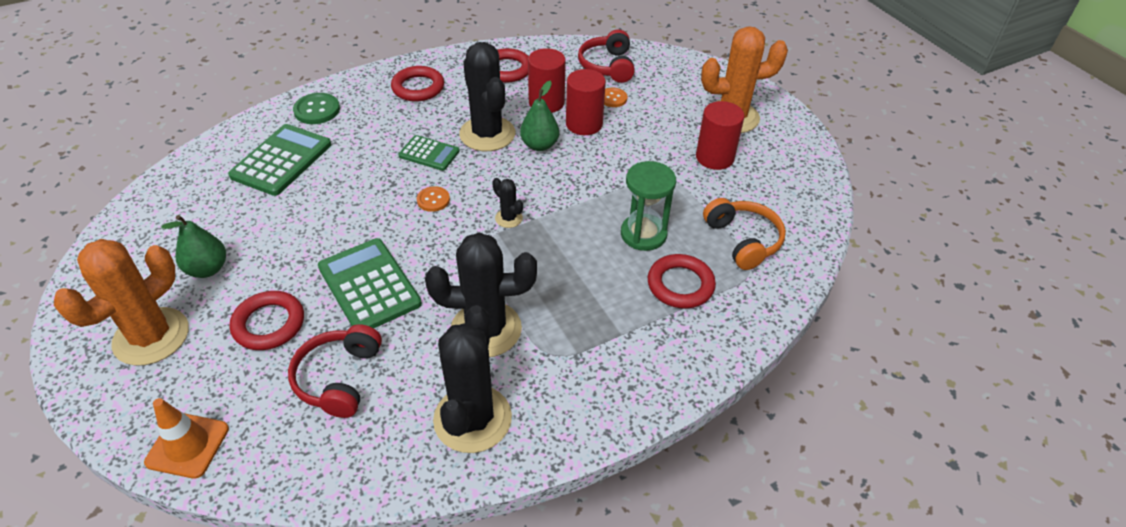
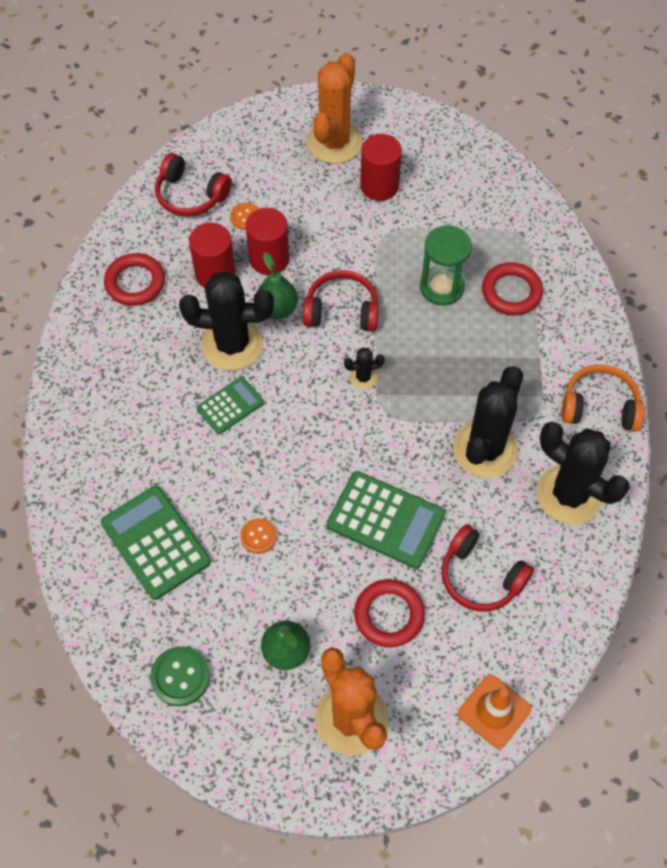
camera: 60 degrees left, 15 degrees up
(317, 110) = (87, 484): green button -> green button (180, 677)
(369, 286) = (386, 520): green calculator -> green calculator turned 150 degrees counterclockwise
(418, 88) = (111, 375): red ring -> none
(433, 200) = (302, 428): orange button -> orange button (258, 536)
(567, 181) = (341, 311): none -> red headphones
(743, 240) = (488, 223): orange headphones -> orange headphones (599, 406)

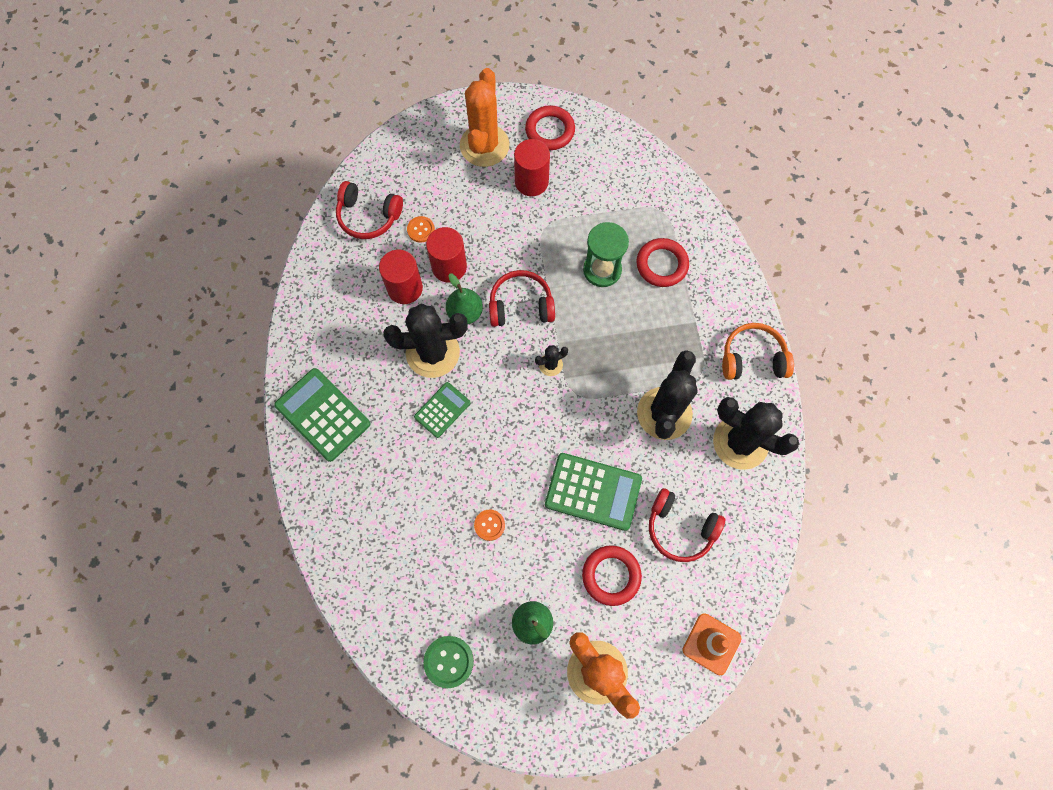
camera: 10 degrees left, 10 degrees up
(135, 282) = (336, 308): red ring -> red ring (550, 130)
(155, 542) = (403, 546): green calculator -> green calculator (322, 415)

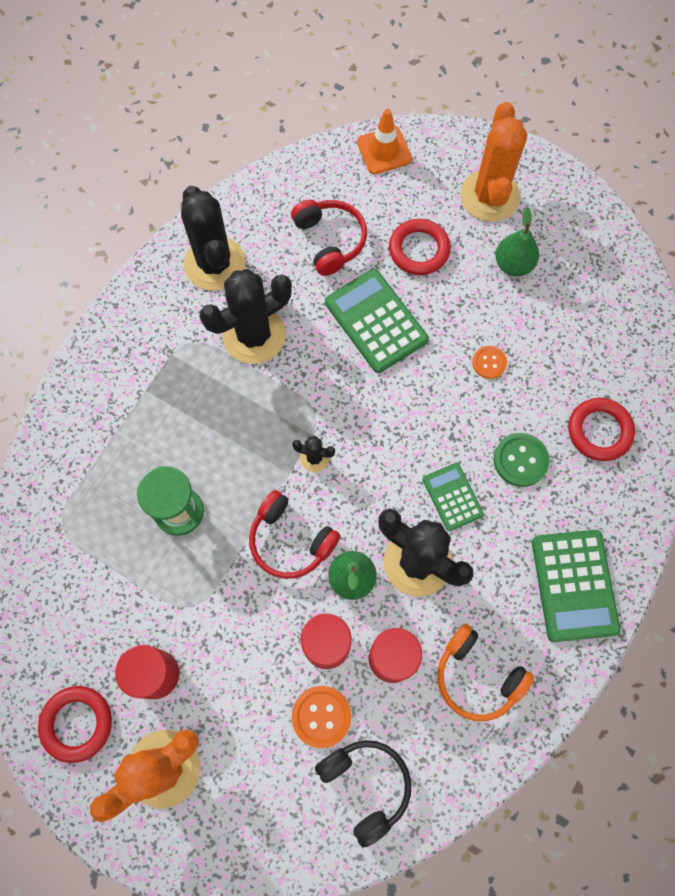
camera: 140 degrees left, 0 degrees up
(368, 216) = (365, 785): red headphones -> black headphones
(421, 230) = (321, 716): orange button -> orange button, size x1.54
(442, 410) = (452, 497): green calculator -> green calculator turned 75 degrees clockwise
(448, 661) = (605, 287): green button -> green button (520, 460)
(661, 264) = (118, 469): red ring -> red ring (599, 431)
(752, 358) = (131, 319): orange headphones -> orange headphones (477, 676)

